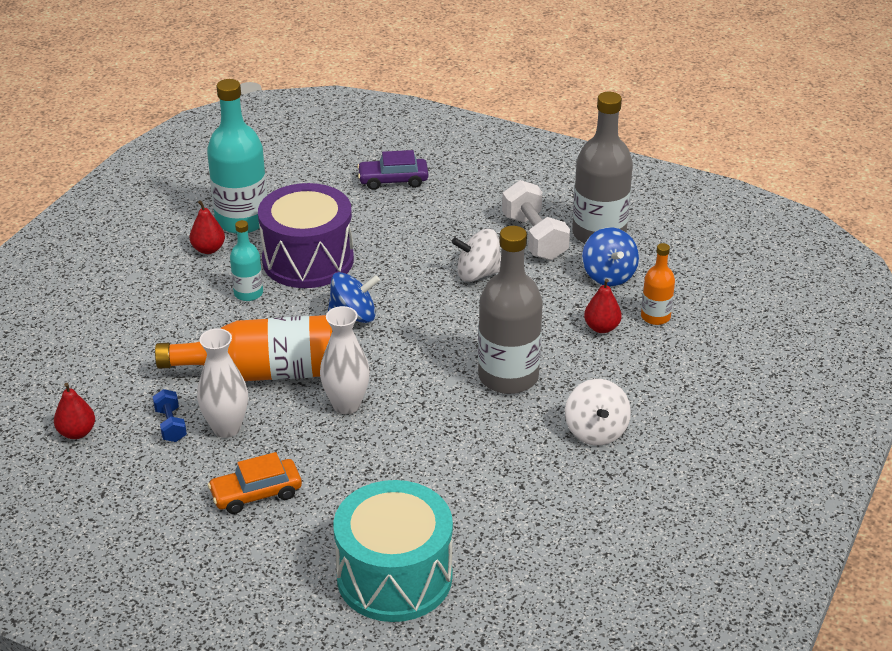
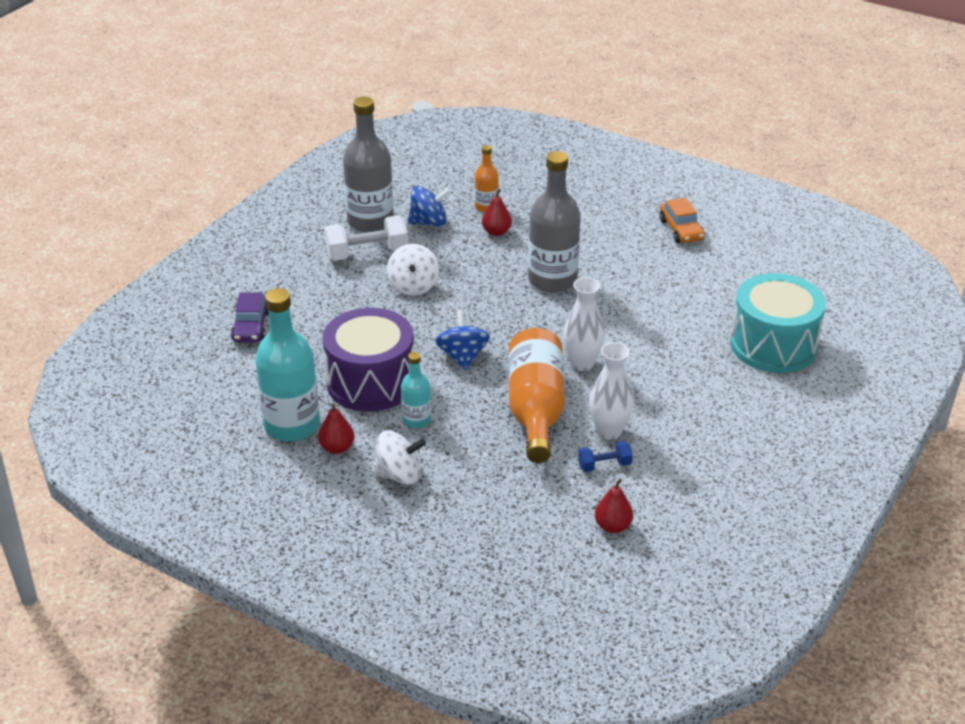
camera: 85 degrees left, 0 degrees up
(256, 493) = (689, 413): orange car -> orange car (681, 230)
(596, 431) = (618, 246): white spinning top -> white spinning top (399, 475)

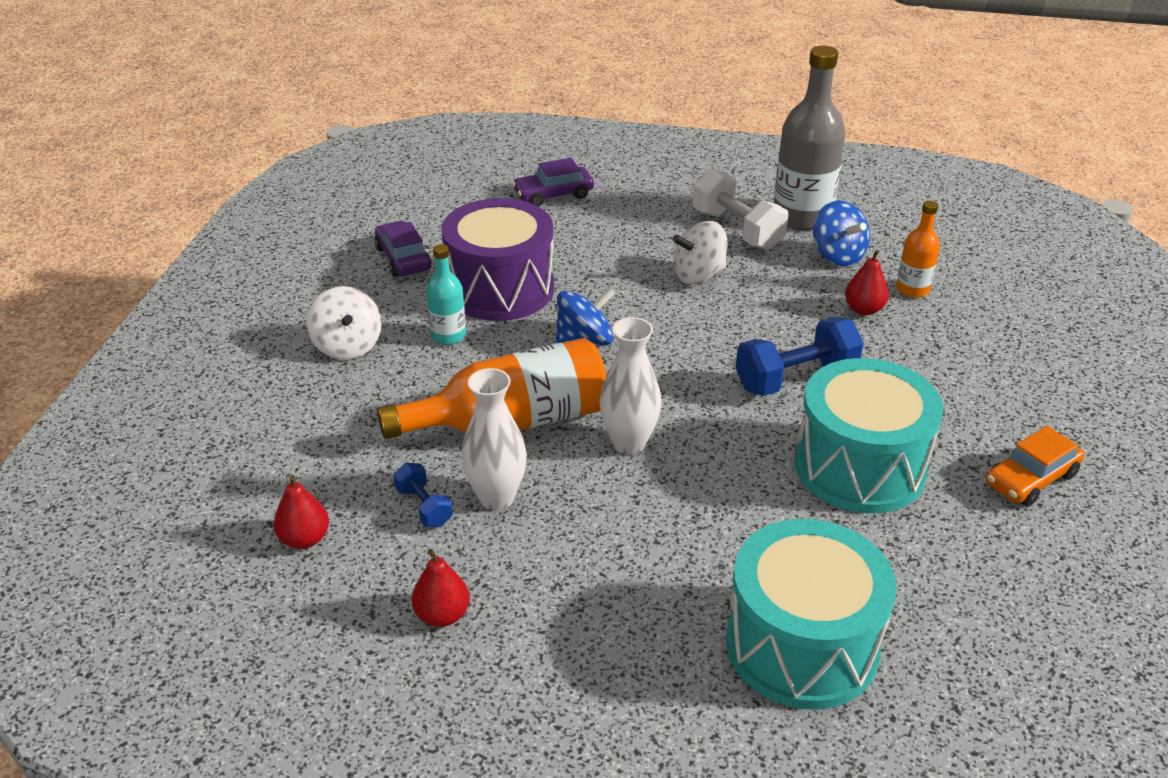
camera: 70 degrees right, 0 degrees up
(292, 425) = (403, 259): turquoise bottle -> purple car
(337, 448) = (378, 295): red pear -> red pear (442, 615)
(552, 280) = (795, 378): grey bottle -> blue dumbbell
(645, 282) = (859, 467): none -> turquoise drum

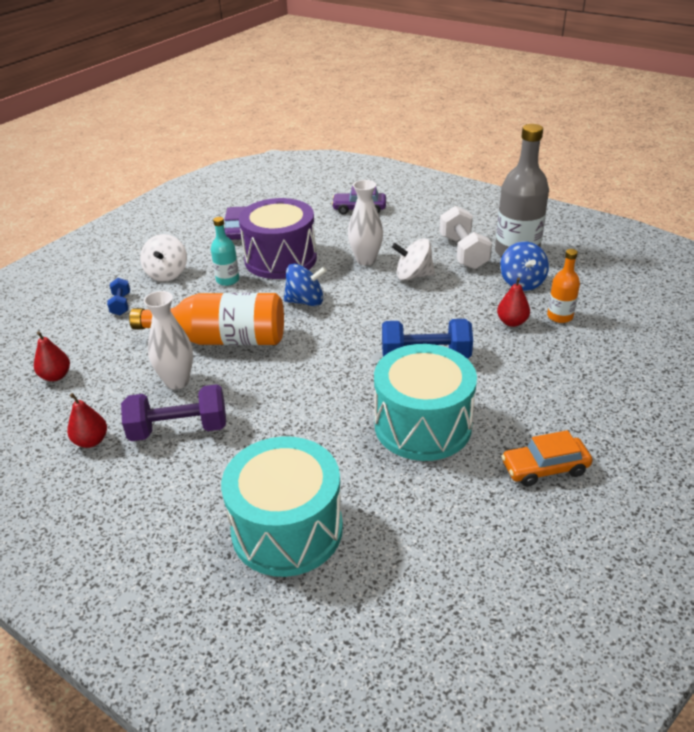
camera: 25 degrees right, 0 degrees up
(424, 507) = (132, 376): blue dumbbell -> blue dumbbell (121, 304)
(555, 562) = (179, 429): none -> purple dumbbell
(629, 443) = (282, 370): white vase -> white vase (365, 260)

